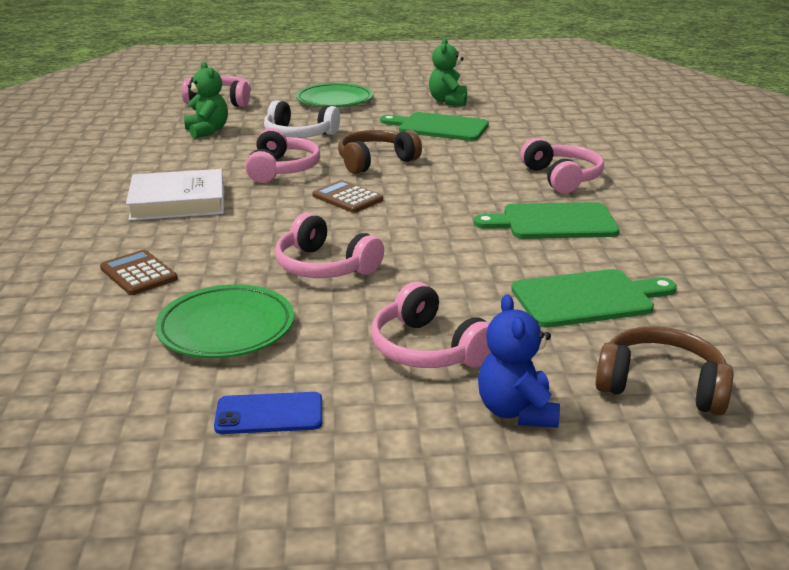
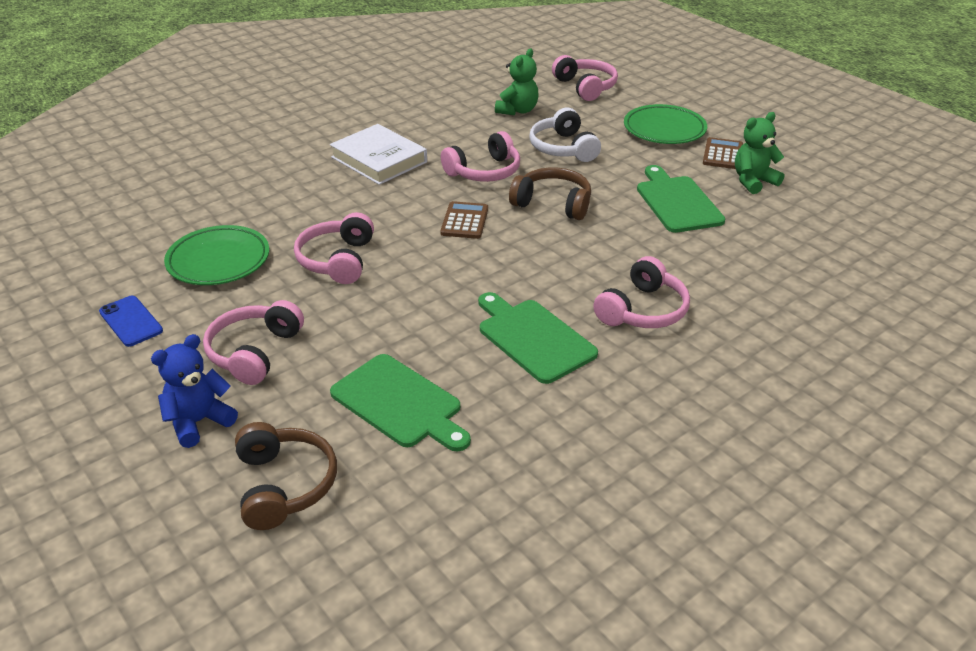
camera: 55 degrees right, 10 degrees up
(139, 274) = (261, 197): brown calculator -> brown calculator (723, 154)

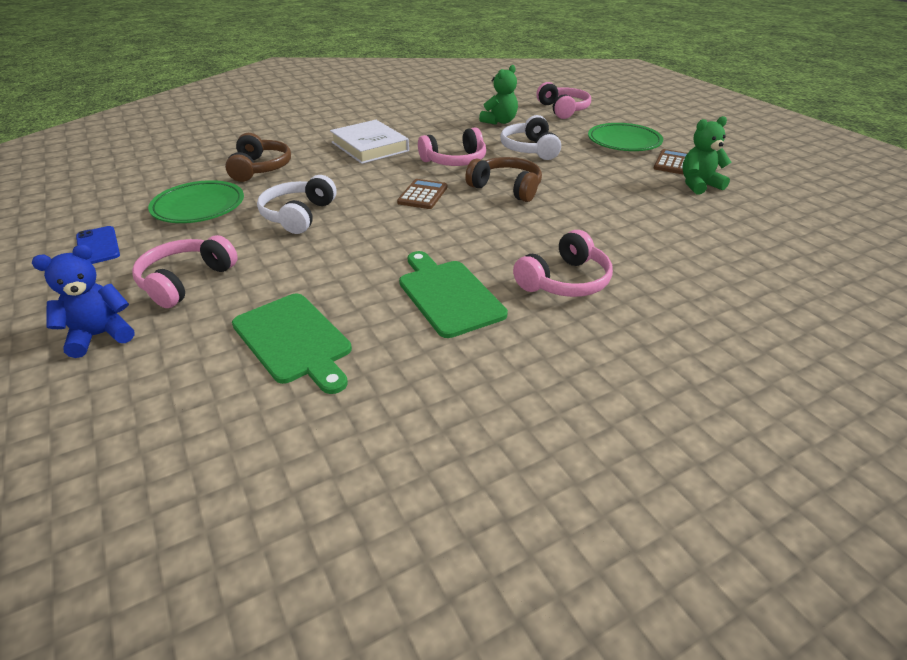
camera: 10 degrees right, 0 degrees up
(284, 485) = (142, 406): brown headphones -> brown headphones (260, 168)
(337, 260) = (298, 215): pink headphones -> white headphones
(677, 202) = (622, 195): green cutting board -> none

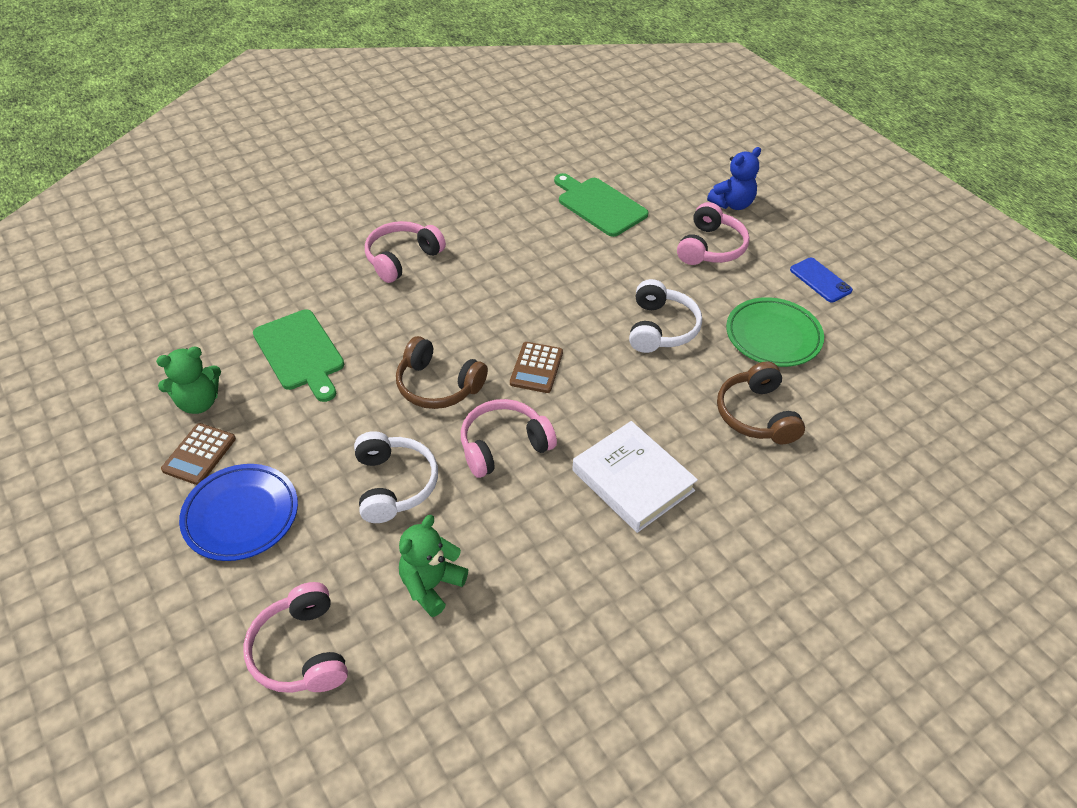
camera: 175 degrees right, 10 degrees up
(448, 295) = (497, 243): green cutting board -> green cutting board (300, 353)
(624, 142) = (241, 515): green plate -> blue plate

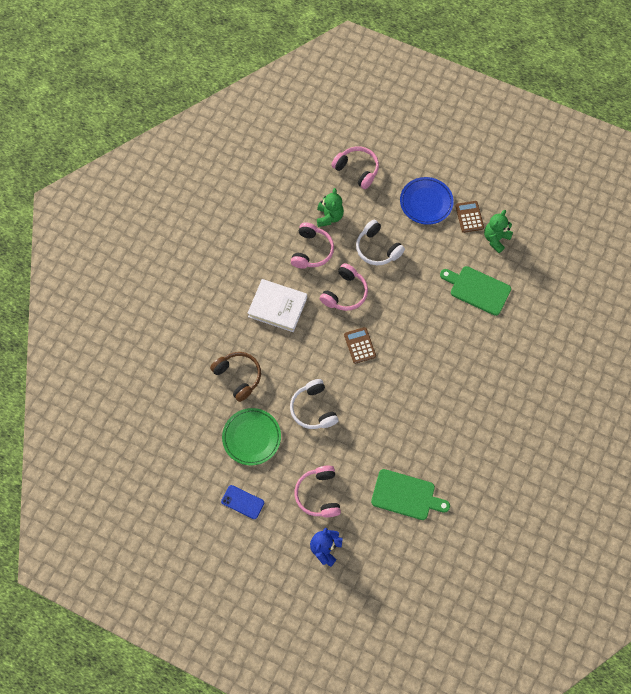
camera: 150 degrees right, 20 degrees up
(402, 258) = (483, 380): pink headphones -> pink headphones (311, 251)
(438, 385) = (398, 308): brown headphones -> none

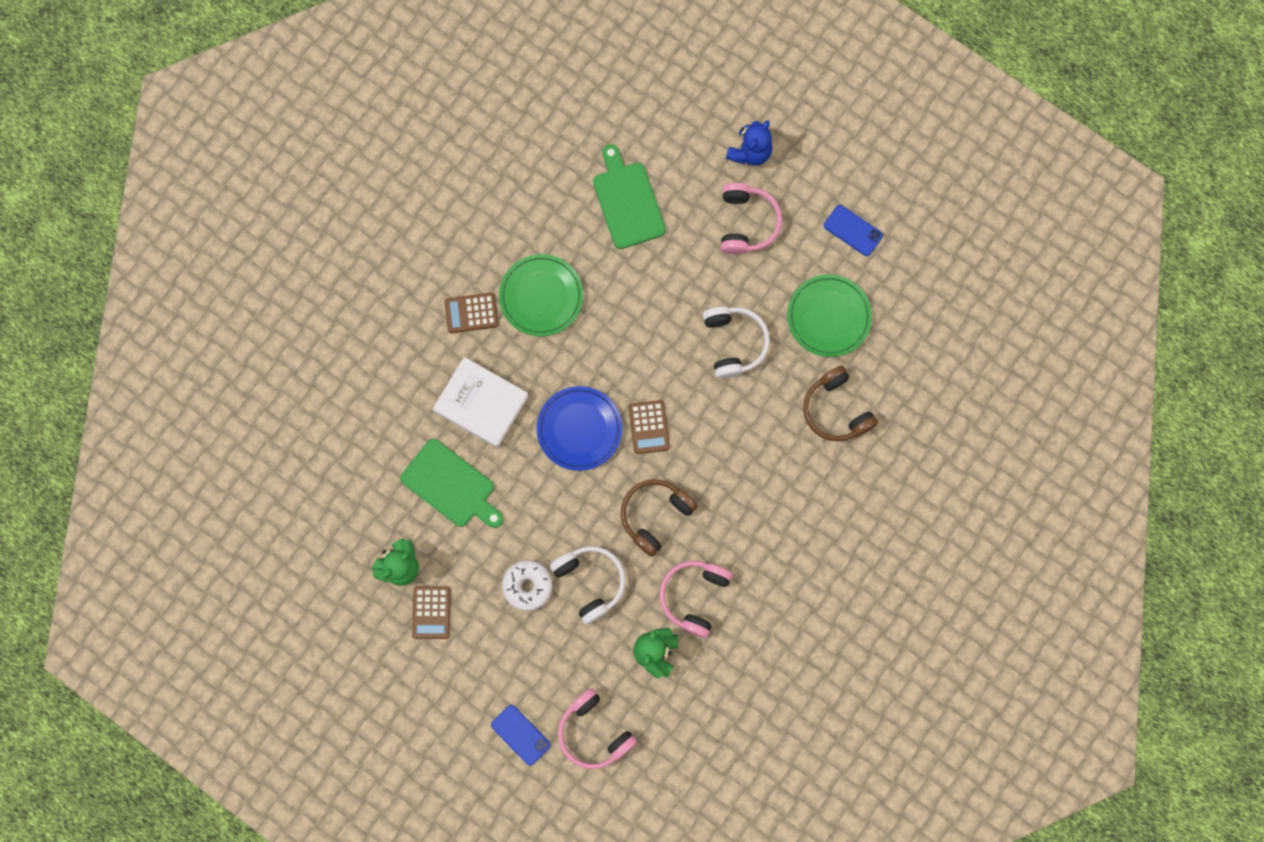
camera: 170 degrees left, 10 degrees up
(277, 307) = (762, 510): white book -> white book (481, 403)
(345, 293) = (655, 515): pink headphones -> brown headphones
(399, 162) = (520, 734): none -> blue phone
(406, 495) = (627, 201): green cutting board -> green cutting board turned 45 degrees clockwise
(415, 240) = (527, 586): none -> white donut
(426, 202) = (494, 651): blue plate -> blue plate (579, 429)
(450, 418) = (541, 296): none -> green plate
(494, 399) = (471, 313): none -> brown calculator

